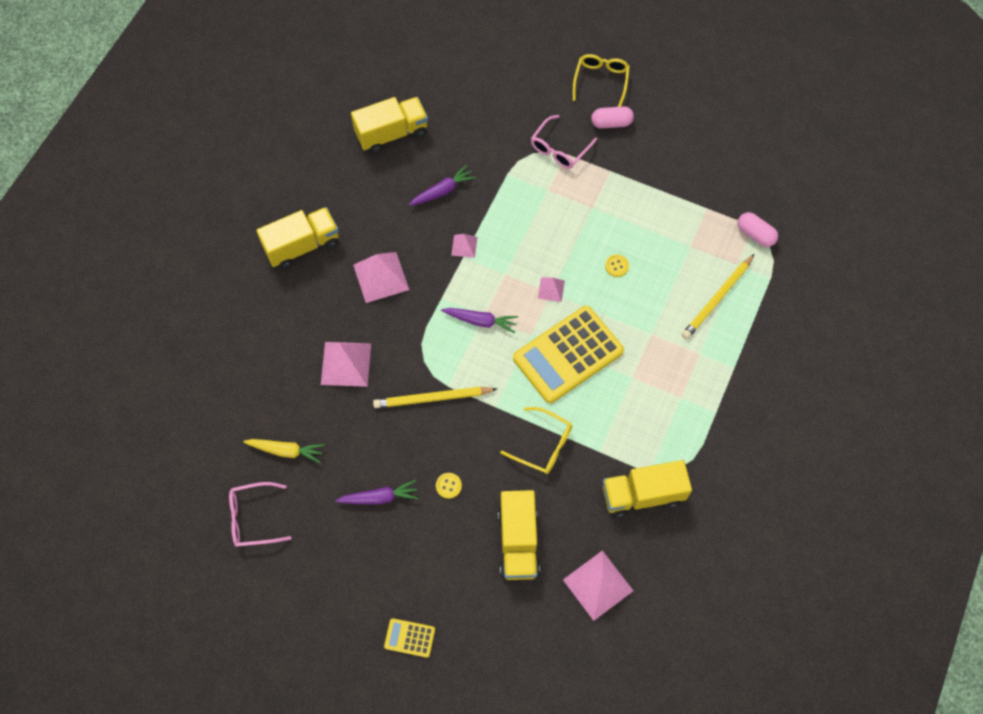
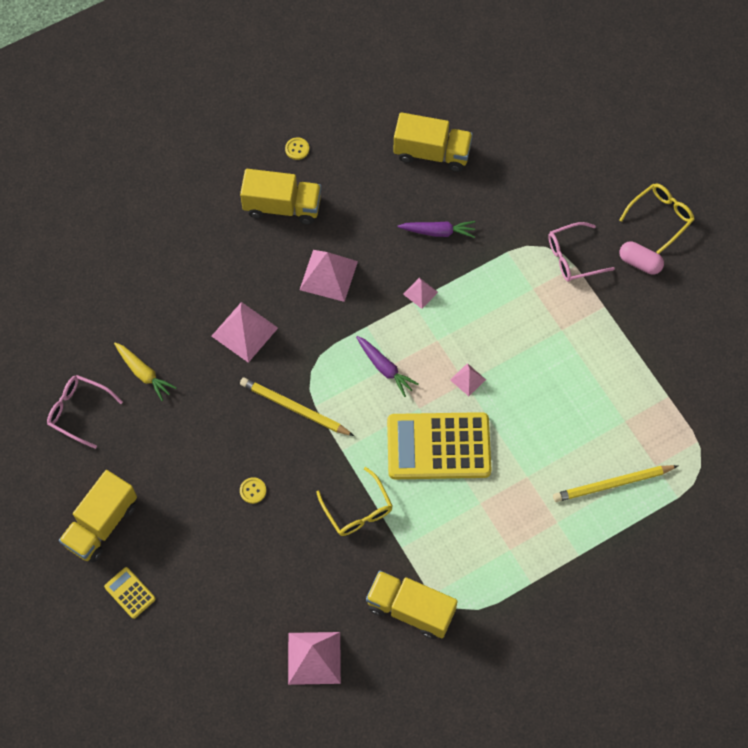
camera: 35 degrees right, 0 degrees up
(379, 497) = (190, 462): purple carrot -> none
(518, 542) = (275, 576): yellow truck -> yellow truck (101, 524)
(616, 266) = (542, 396): yellow button -> yellow button (297, 149)
(755, 234) = (695, 449): pink capsule -> none

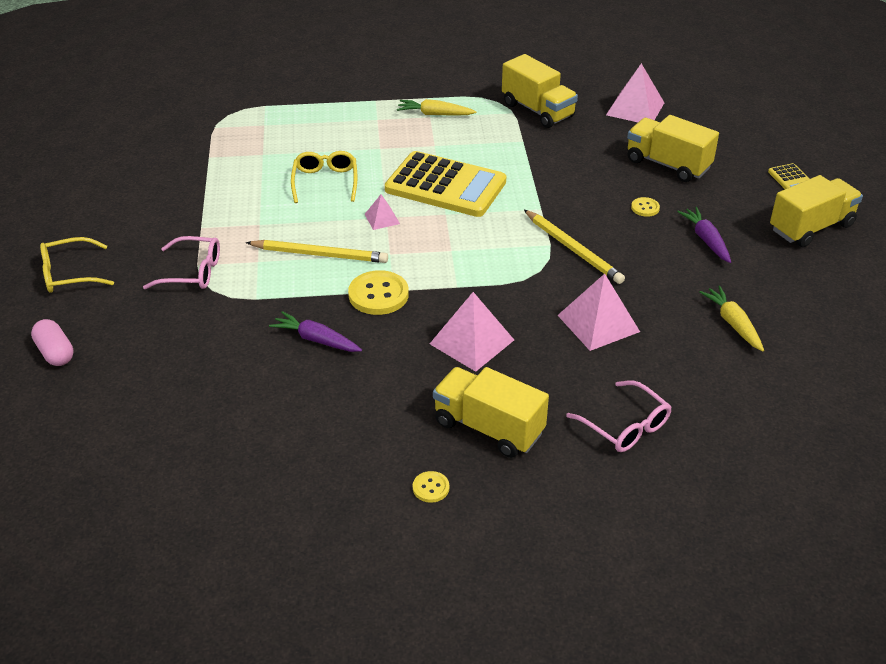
camera: 155 degrees left, 25 degrees down
(79, 411) = (819, 314): pink glasses -> pink glasses (625, 426)
(357, 510) = (549, 171): yellow glasses -> yellow glasses (325, 182)
(385, 368) = (459, 250): purple carrot -> purple carrot (706, 240)
(420, 293) = (378, 295): pink pyramid -> yellow button
(432, 153) = (258, 420): yellow truck -> yellow truck (668, 164)
(507, 556) = (435, 114): none -> yellow carrot
(612, 484) = (310, 125): yellow pencil -> yellow pencil (319, 254)
(639, 263) = (131, 247): pink capsule -> pink capsule (55, 353)

